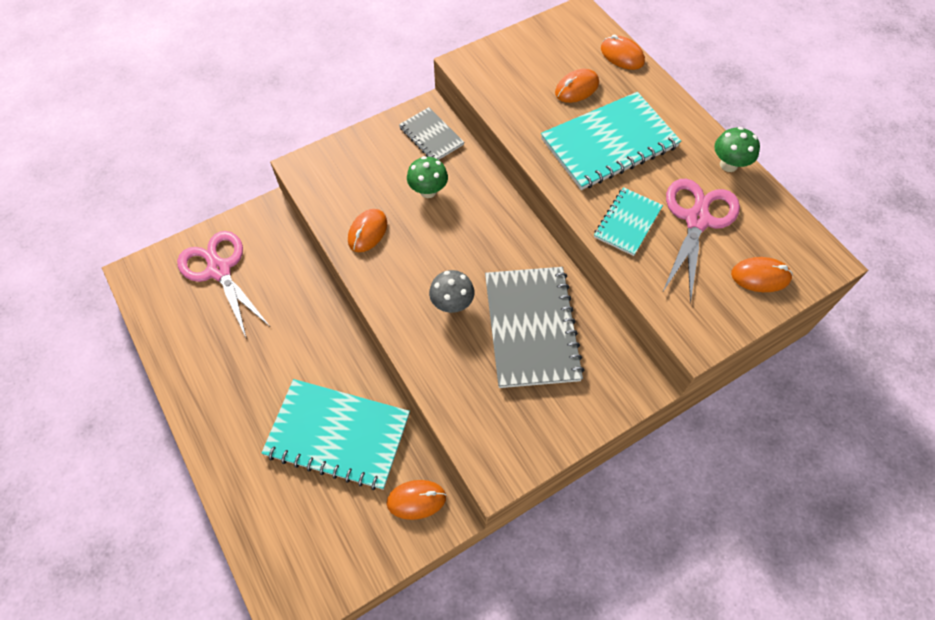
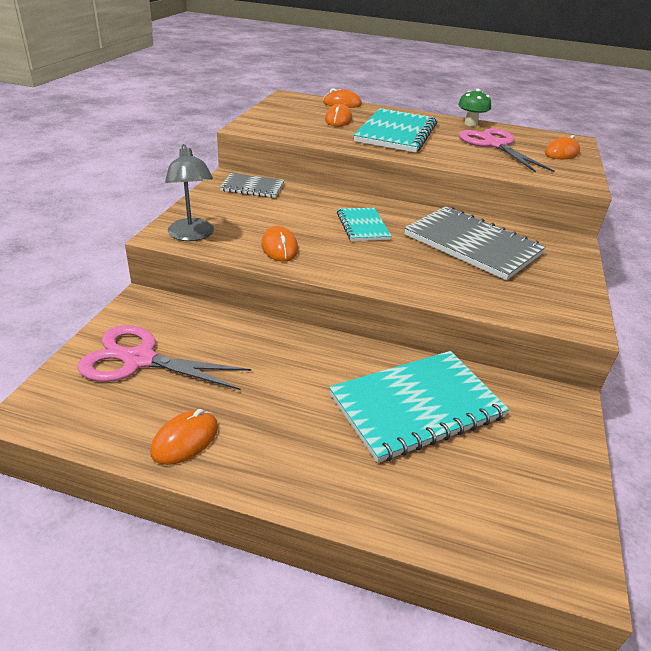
camera: 45 degrees left, 25 degrees down
(321, 178) = (192, 235): none -> grey lamp
(416, 500) = (535, 406): orange mouse -> orange mouse (185, 440)
(428, 191) = (293, 212): green mushroom -> none
(452, 304) = (404, 256): grey mushroom -> none
(627, 222) = (464, 156): turquoise notebook -> turquoise notebook (362, 226)

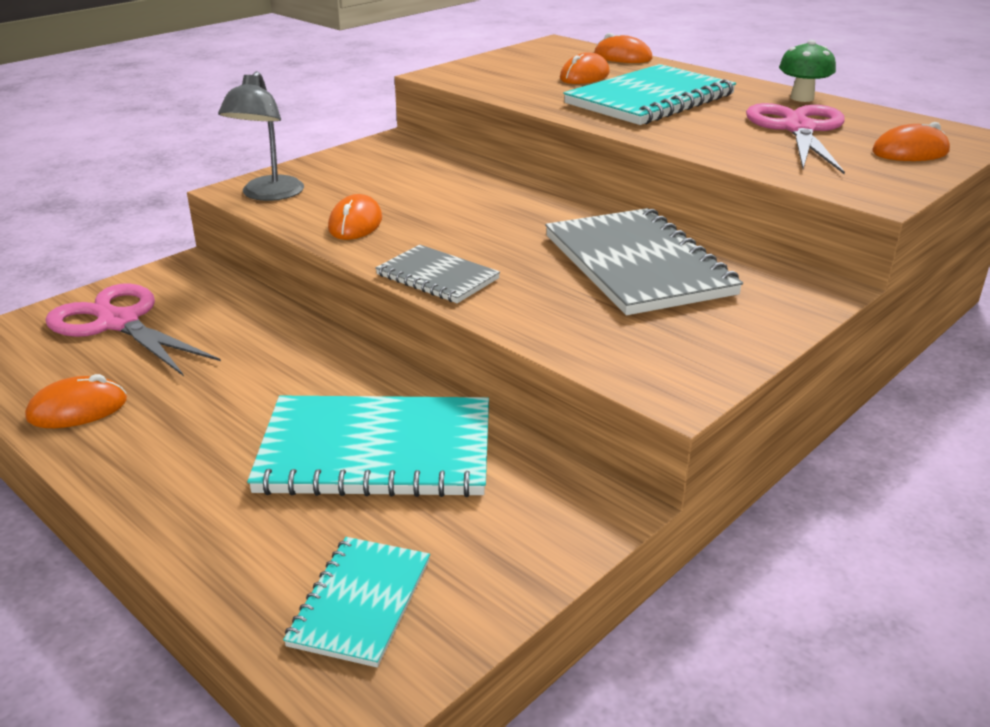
camera: 30 degrees right, 5 degrees down
(252, 187) = (410, 154): grey notebook -> grey notebook (437, 277)
(362, 226) = (500, 217): turquoise notebook -> turquoise notebook (361, 602)

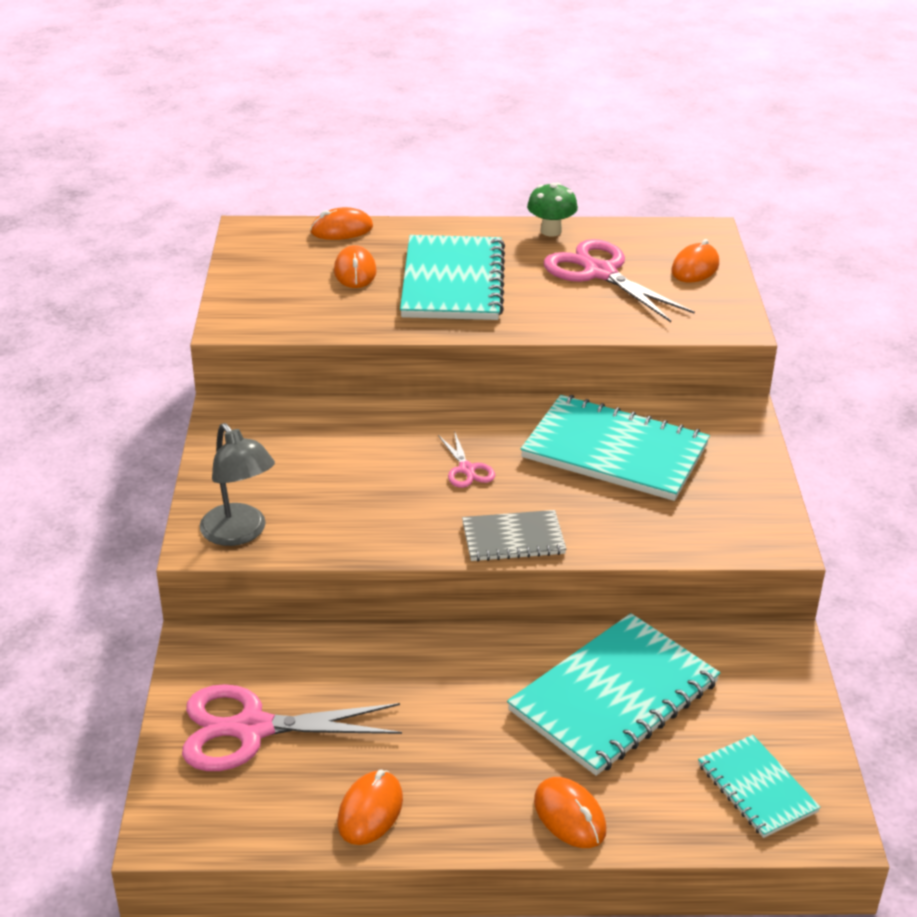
camera: 45 degrees left, 5 degrees up
(355, 224) = (368, 523): orange mouse -> orange mouse (569, 816)
(489, 226) = (467, 469): none -> pink scissors
(637, 265) = (615, 452): grey notebook -> turquoise notebook

